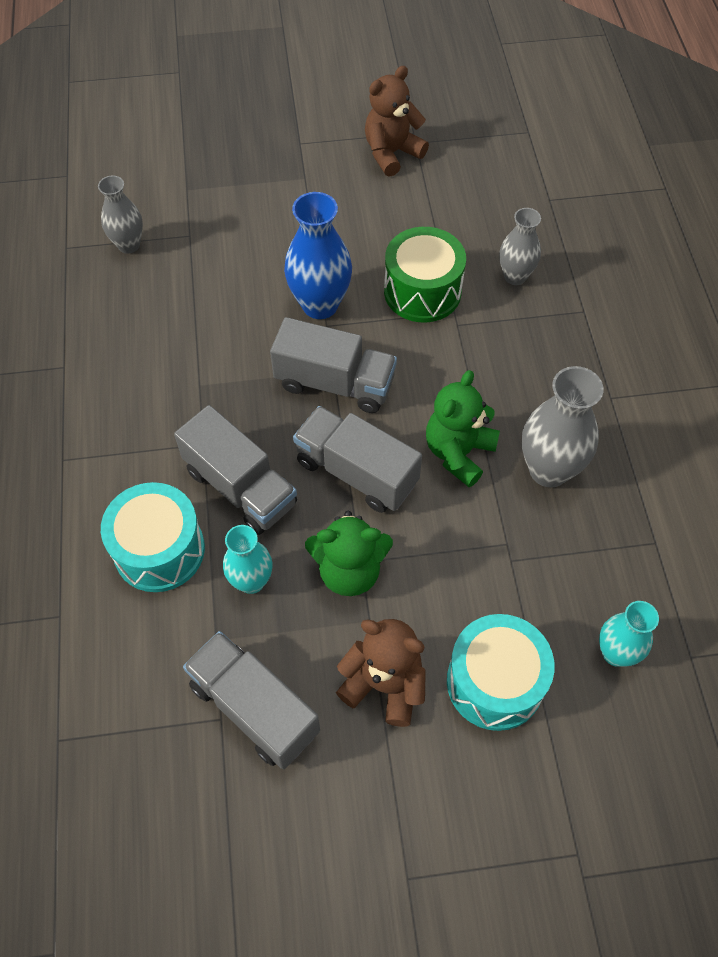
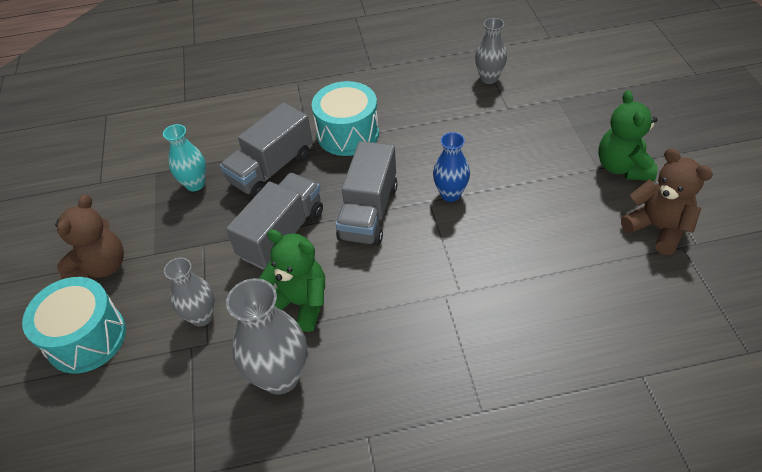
camera: 90 degrees right, 10 degrees down
(159, 550) = (225, 136): turquoise drum -> turquoise drum (348, 133)
(254, 708) = (102, 197): grey truck -> none
(320, 305) = (450, 194): blue vase -> blue vase, size x0.63
(349, 570) = (196, 238): green teddy bear -> green teddy bear (622, 167)
(422, 291) = (480, 265): green drum -> none
(515, 276) = (516, 343): grey vase -> grey vase (201, 317)
(615, 653) = (90, 432): turquoise vase -> none

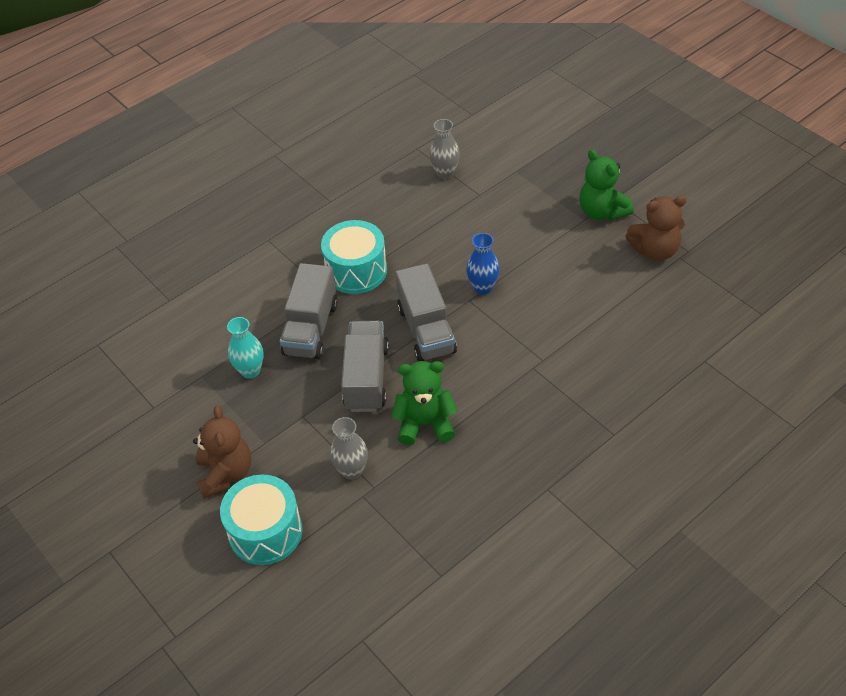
camera: 30 degrees left, 0 degrees up
(280, 377) = (452, 481): grey vase -> none
(657, 228) = (655, 250): brown teddy bear -> brown teddy bear turned 150 degrees clockwise

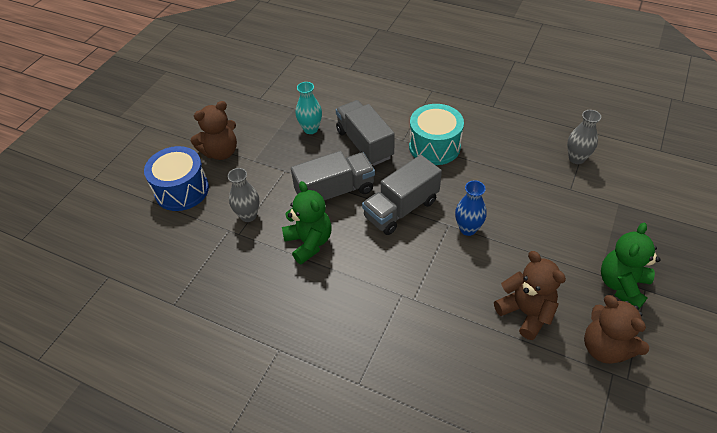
camera: 65 degrees right, 0 degrees up
(265, 531) = (182, 190): turquoise drum -> blue drum
(311, 328) = (364, 144): grey truck -> grey truck turned 75 degrees clockwise
(597, 286) = (526, 312): none -> brown teddy bear

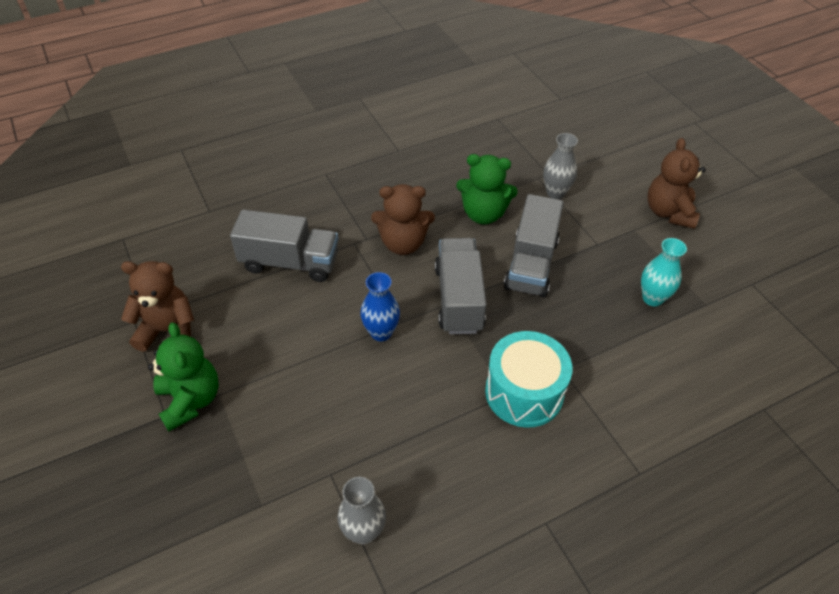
camera: 125 degrees right, 0 degrees up
(182, 190) = (631, 167): blue drum -> none
(364, 144) = (585, 330): grey truck -> grey truck (290, 262)
(526, 312) = (257, 304): brown teddy bear -> brown teddy bear (403, 243)

